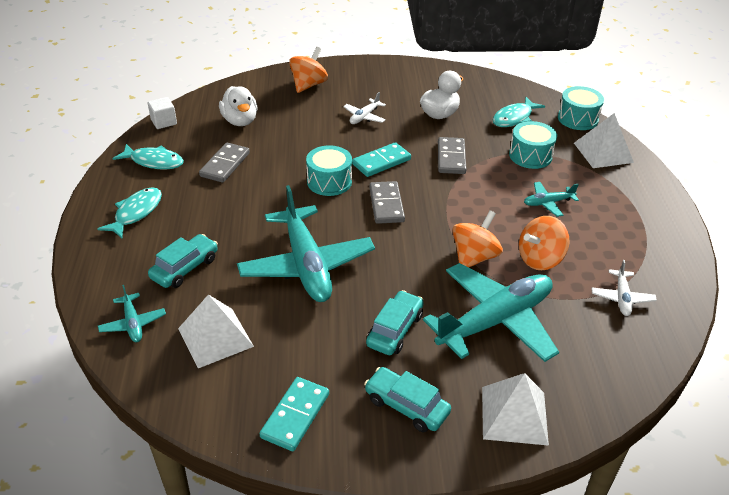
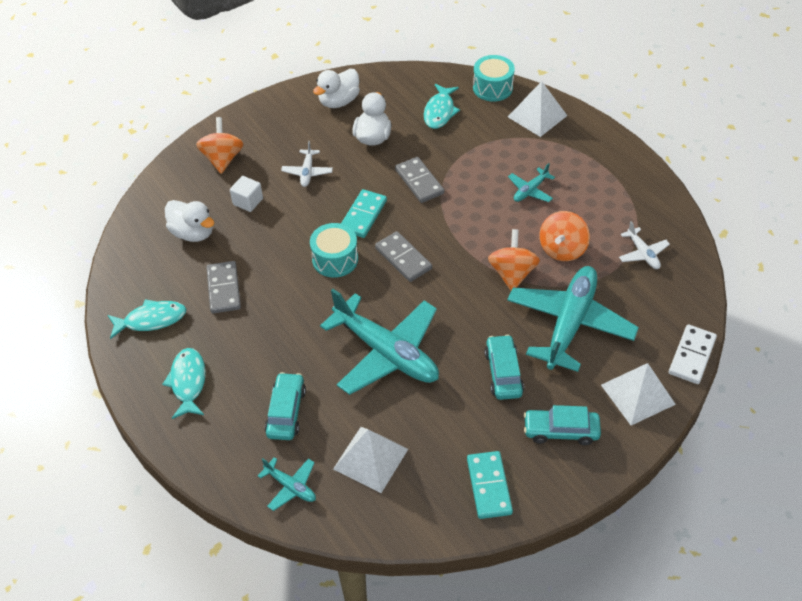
camera: 30 degrees left, 10 degrees up
(164, 122) = (117, 270): white cube -> white cube (248, 201)
(434, 82) = (339, 101): none -> white duck
(530, 156) = (482, 147): turquoise drum -> none
(604, 410) = (692, 356): none -> white domino

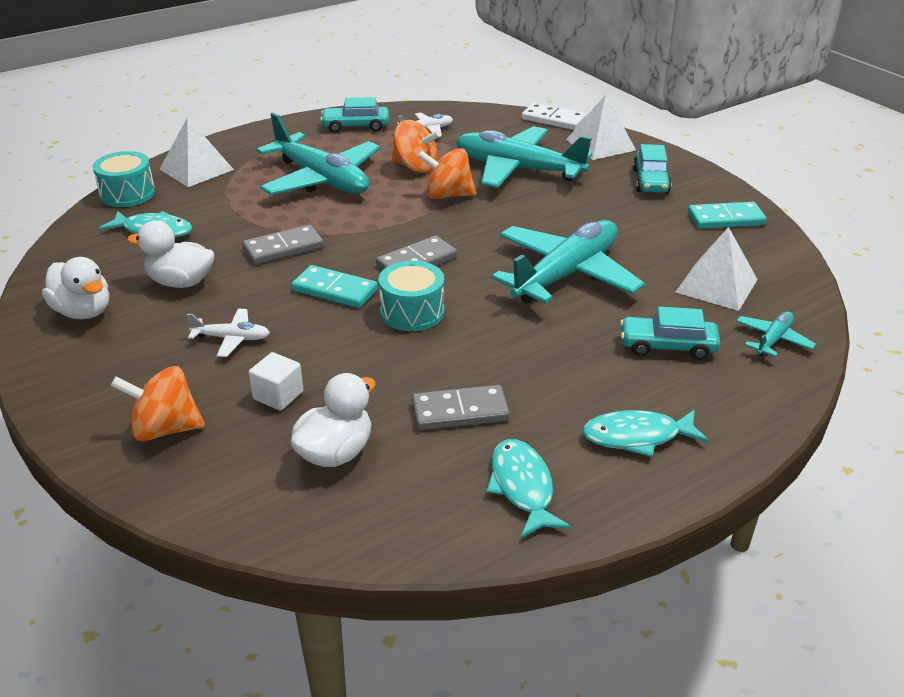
camera: 90 degrees left, 15 degrees down
(503, 373) = (585, 206): turquoise car -> turquoise car (356, 126)
(530, 190) = (321, 179): turquoise plane -> turquoise plane, size x2.25

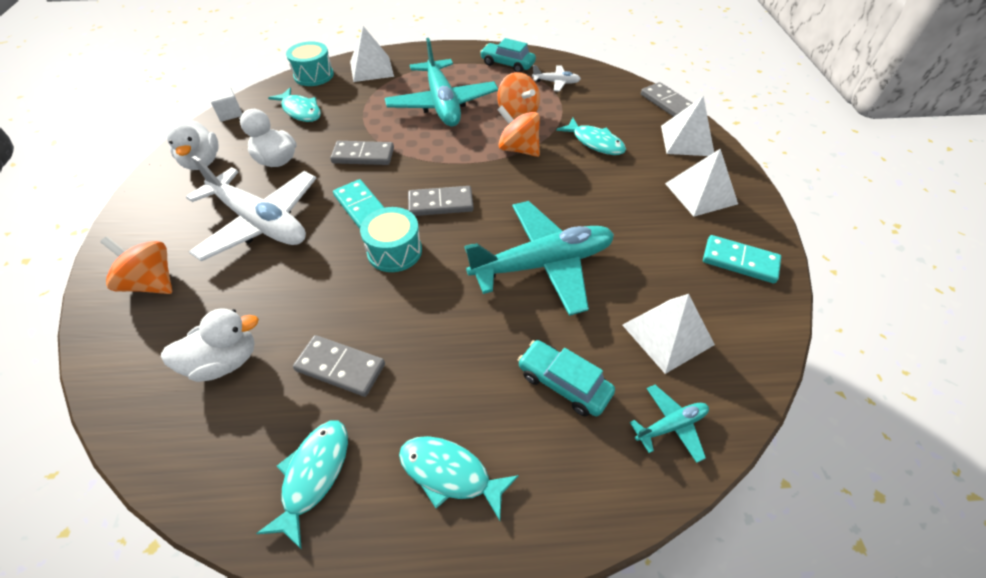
camera: 30 degrees right, 15 degrees up
(232, 338) = (260, 222): white plane -> white plane, size x2.25
(278, 395) = (240, 287): white cube -> white cube (230, 113)
(518, 169) = (595, 142): turquoise plane -> turquoise fish
(553, 119) = (667, 103): white domino -> grey domino
(650, 181) = (701, 193): turquoise car -> white pyramid

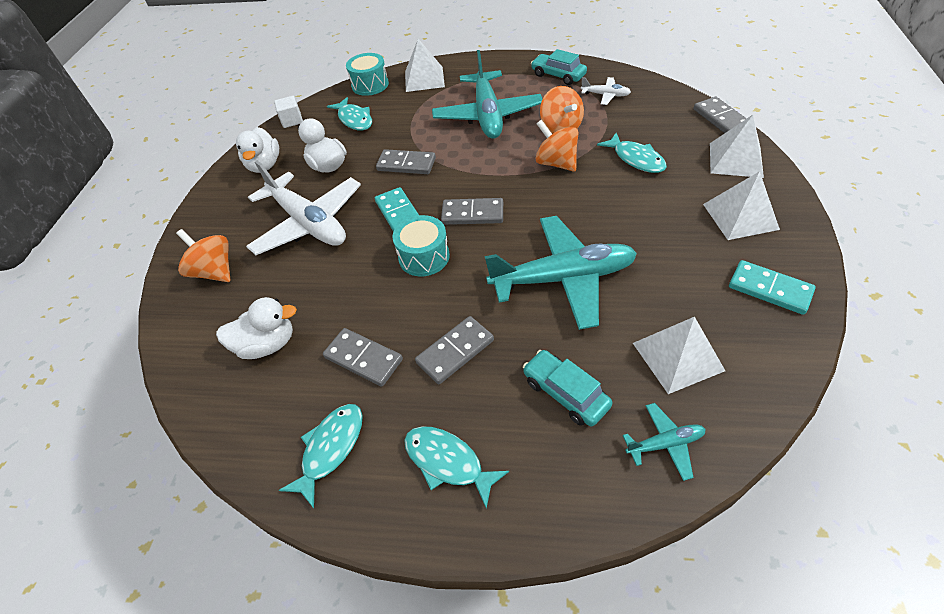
camera: 15 degrees right, 0 degrees up
(442, 350) = (455, 351): none -> grey domino

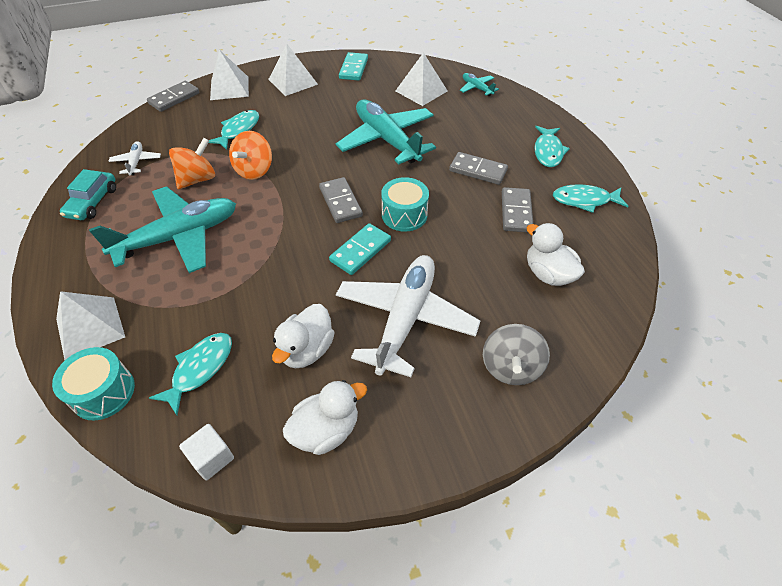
camera: 120 degrees left, 0 degrees up
(215, 271) = (510, 367): orange spinning top -> grey spinning top
(406, 164) = (283, 274): grey domino -> none
(565, 393) = (473, 122): turquoise car -> none

